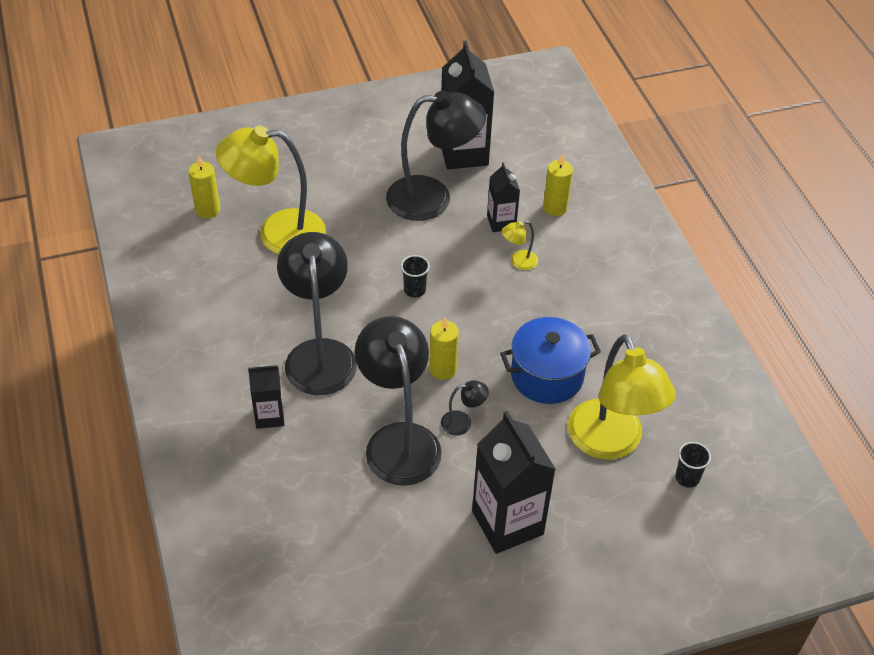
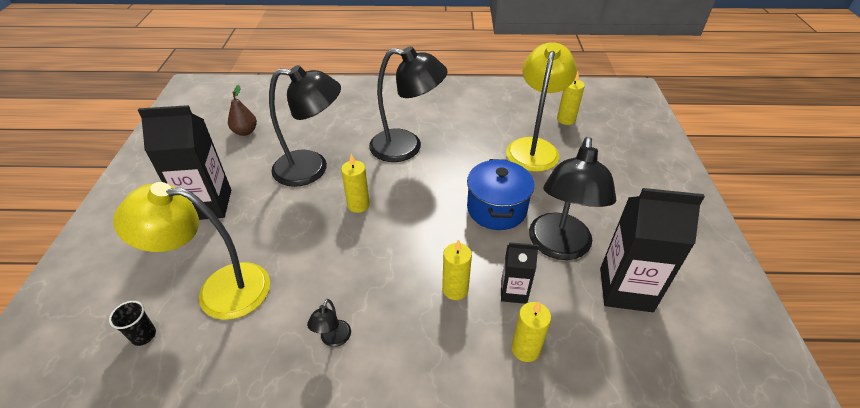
camera: 110 degrees right, 5 degrees down
(269, 416) = (368, 119): black carton -> none
(349, 559) = (245, 132): none -> brown pear
(414, 290) = (447, 208): black cup -> none
(463, 422) = (303, 204): black lamp -> black lamp (333, 339)
(518, 261) = (455, 289): yellow lamp -> yellow candle
(547, 376) = (313, 268): blue pot -> blue pot (496, 209)

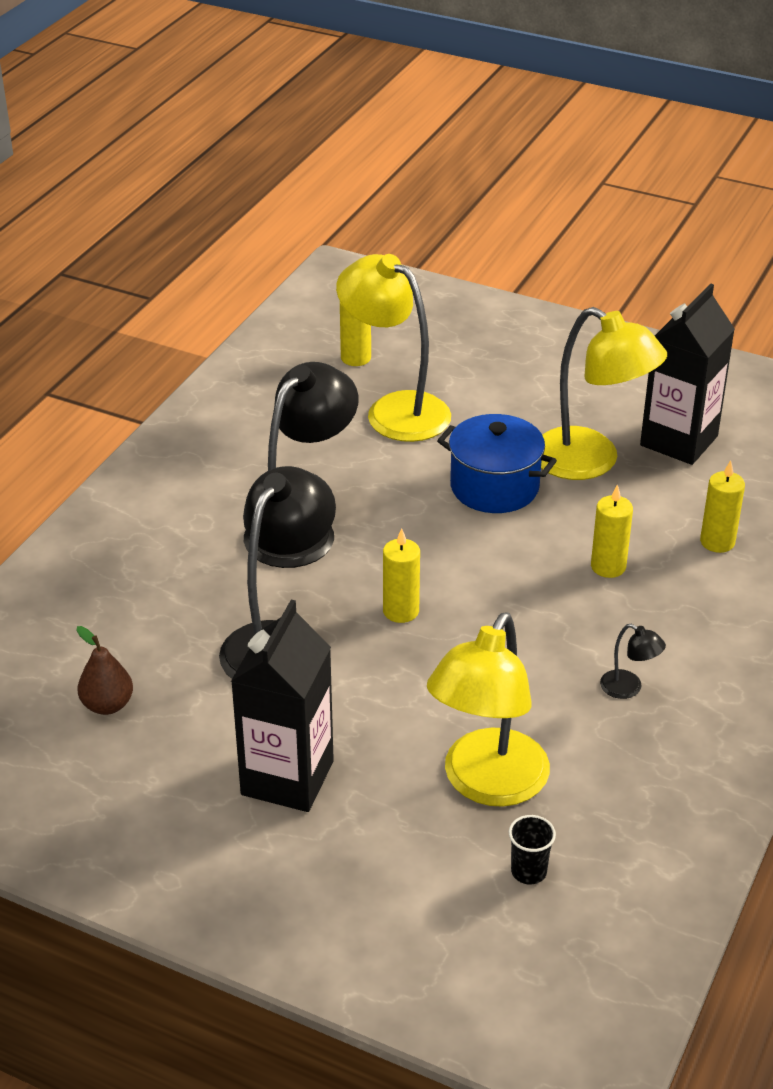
camera: 65 degrees left, 5 degrees down
(513, 292) = (637, 522): black carton -> none
(559, 247) = (590, 462): black lamp -> yellow lamp

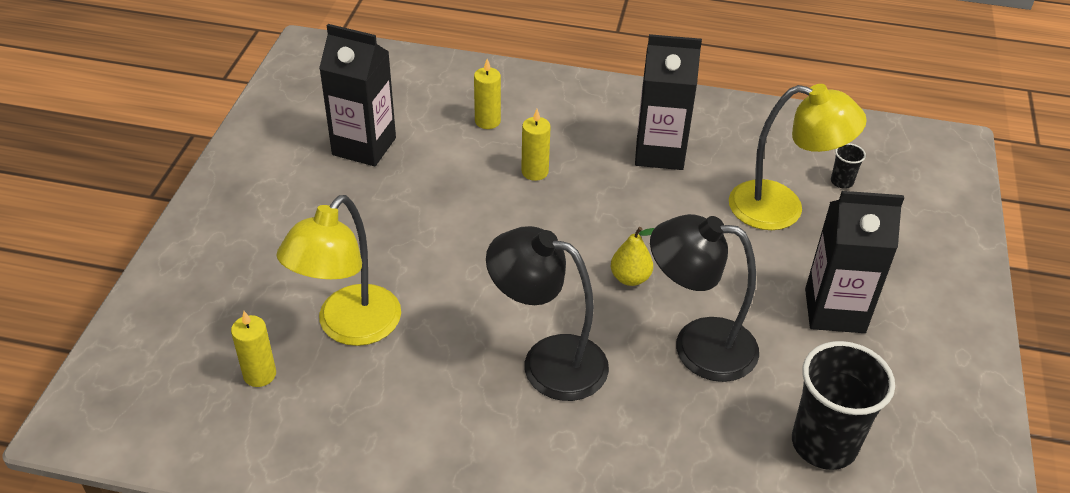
camera: 105 degrees left, 5 degrees up
(107, 705) = (824, 444): brown pear -> black cup
(401, 611) = (630, 278): yellow candle -> yellow pear
(494, 487) = (453, 244): blue pot -> none
(590, 462) = (404, 192): yellow lamp -> none
(628, 688) = (659, 152): black lamp -> black carton

